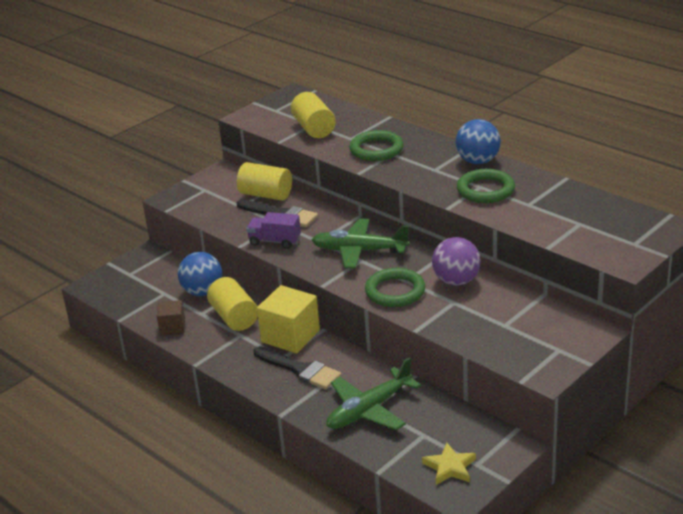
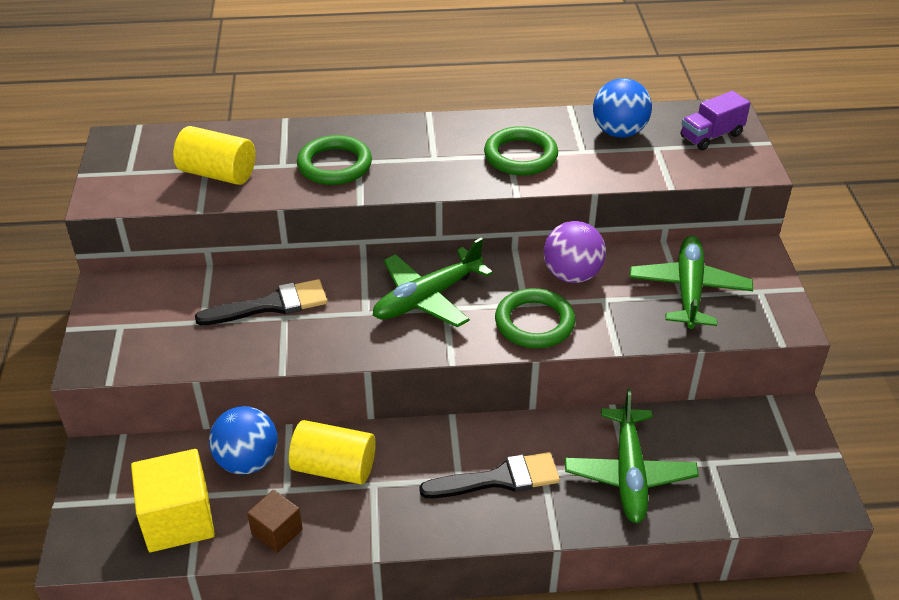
camera: 50 degrees left, 10 degrees up
(266, 195) = (214, 290): yellow cylinder -> none
(275, 241) = (315, 342): purple truck -> purple truck (711, 136)
(290, 336) = (431, 447): yellow cube -> yellow cube (178, 519)
(450, 467) = (781, 479): yellow star -> none
(478, 161) = (462, 127): blue ball -> blue ball (619, 132)
(513, 325) = (689, 290): none -> green plane

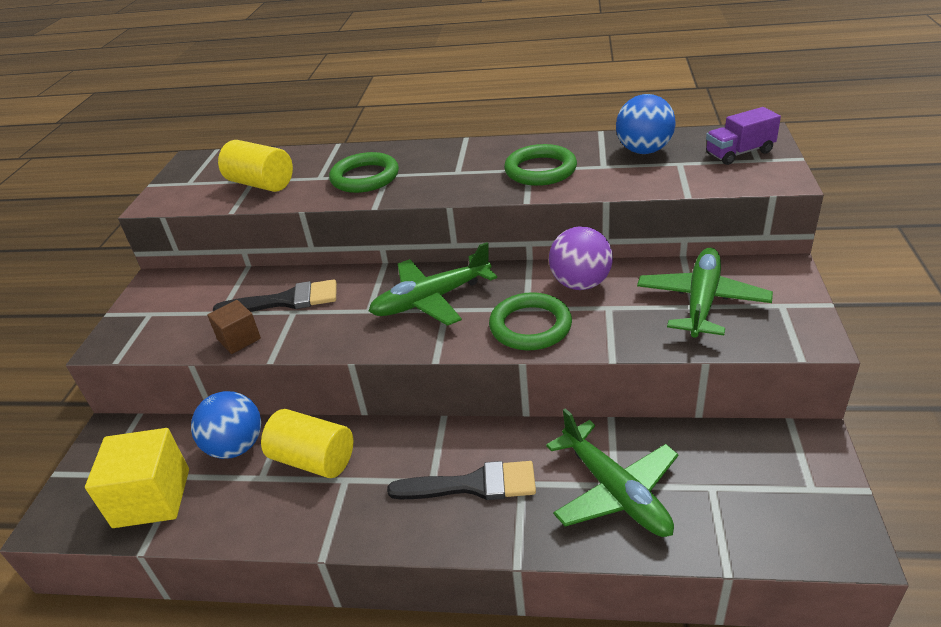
camera: 15 degrees right, 5 degrees down
(277, 532) = (236, 519): brown cube -> brown cube (239, 339)
(629, 473) = (615, 491): green plane -> green plane turned 45 degrees counterclockwise

